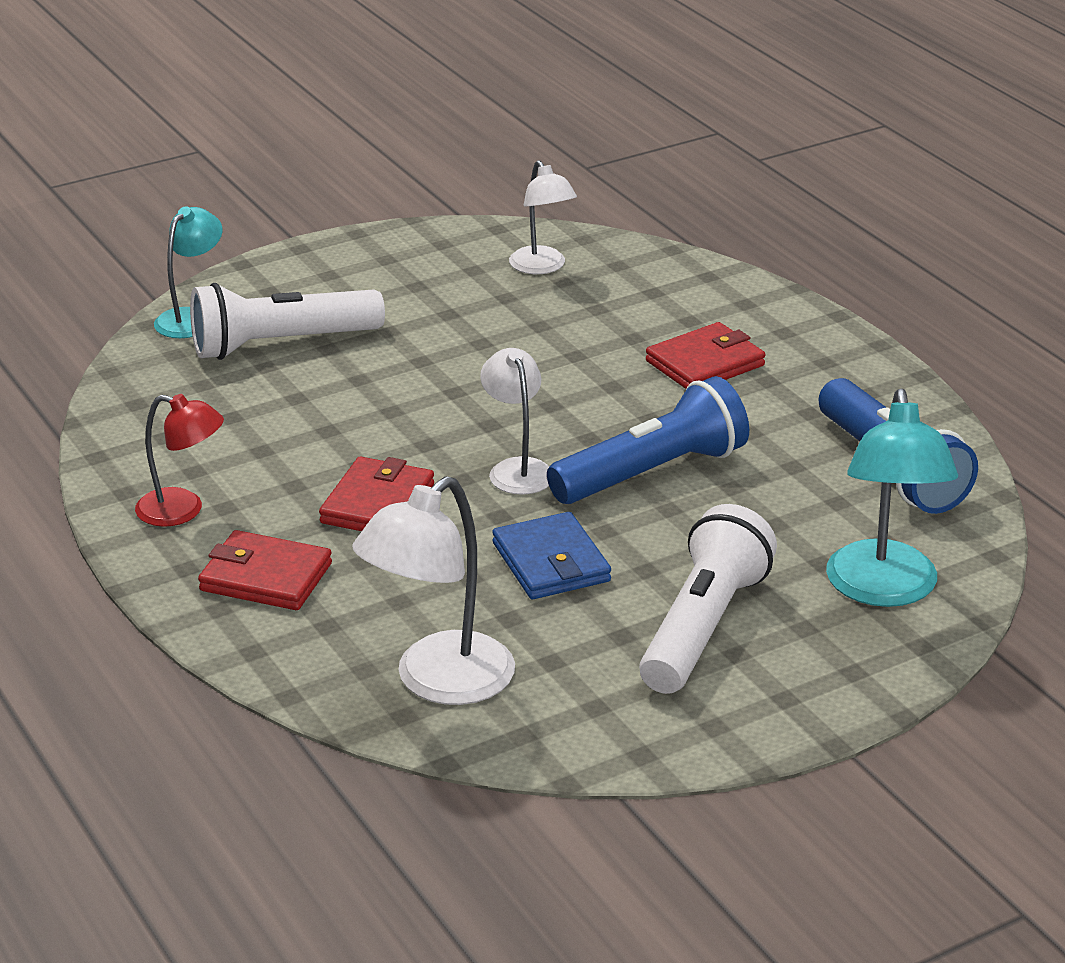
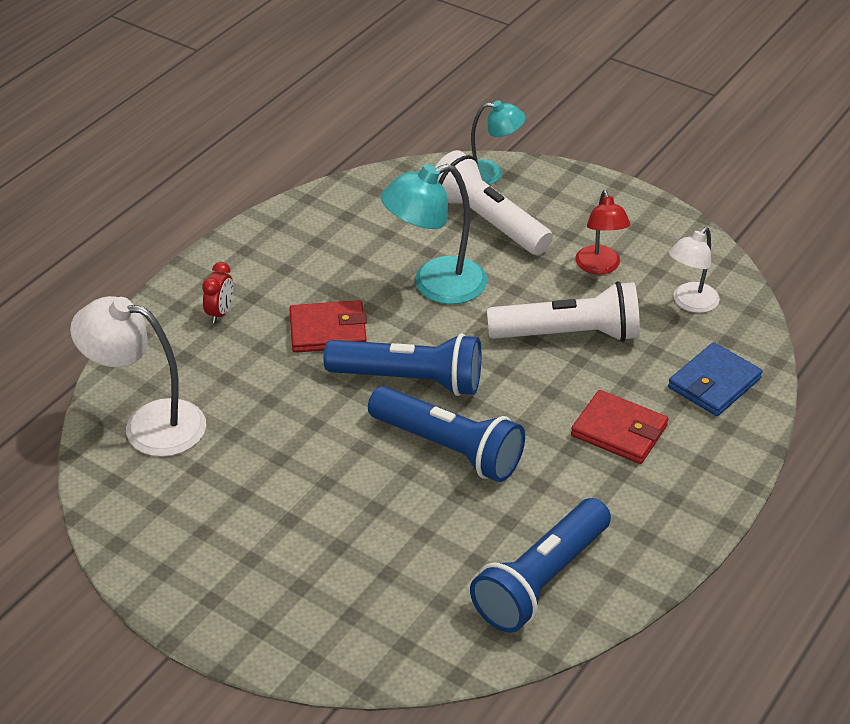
camera: 65 degrees right, 10 degrees up
(182, 511) = (270, 253): red lamp -> red lamp (599, 267)
(266, 577) = (220, 313): red wallet -> red clock
(517, 469) = (410, 380): white lamp -> blue flashlight
(551, 562) = (307, 432): blue wallet -> blue wallet (714, 383)
(703, 627) = (273, 532): white flashlight -> white flashlight (569, 334)
(884, 590) = (372, 619): turquoise lamp -> turquoise lamp (435, 285)

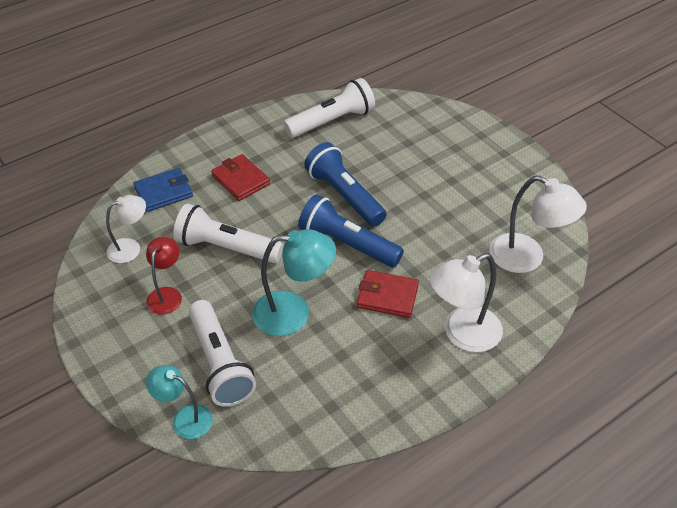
camera: 160 degrees left, 5 degrees up
(220, 313) = (462, 334): red clock -> white lamp
(541, 580) = (332, 121): blue flashlight -> white flashlight

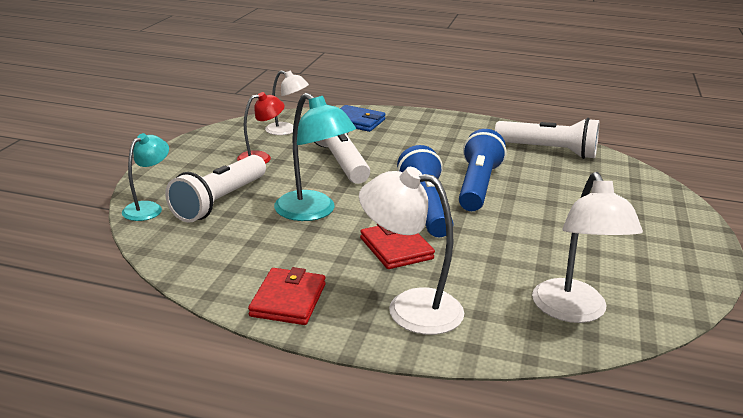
camera: 50 degrees right, 20 degrees down
(184, 418) = (148, 208): turquoise lamp -> turquoise lamp turned 45 degrees clockwise
(240, 180) = (417, 141): red wallet -> red wallet (288, 300)

